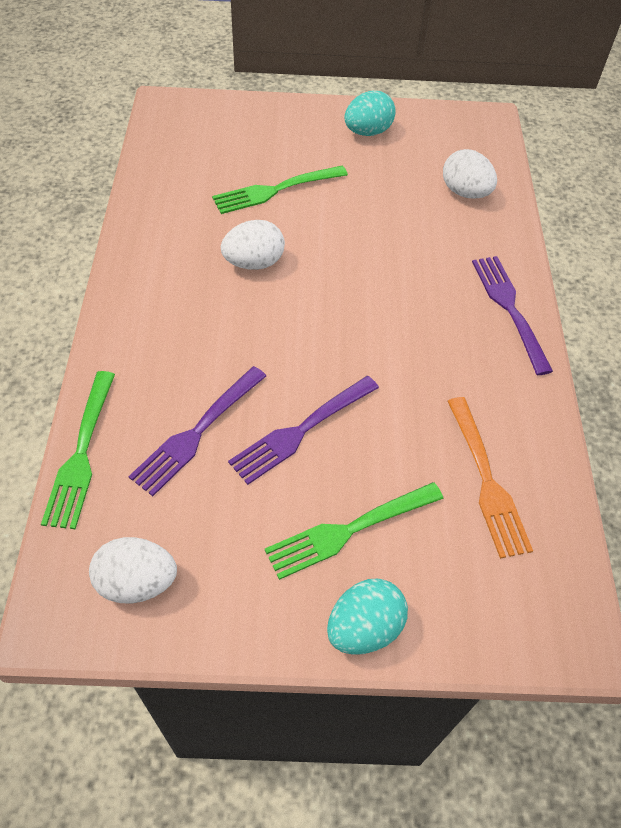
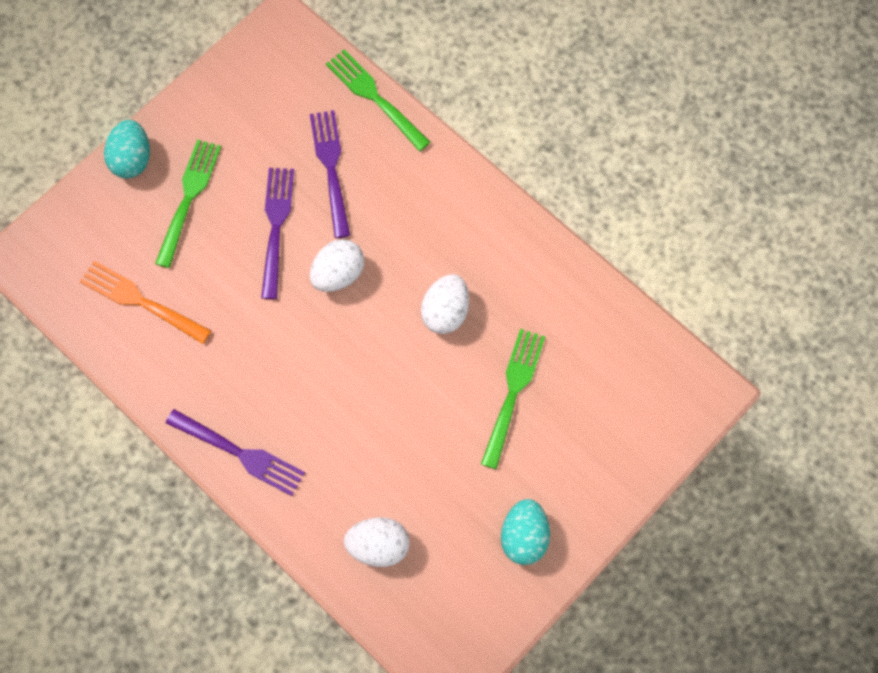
camera: 135 degrees right, 15 degrees up
(137, 582) = (264, 73): white egg -> white egg (338, 274)

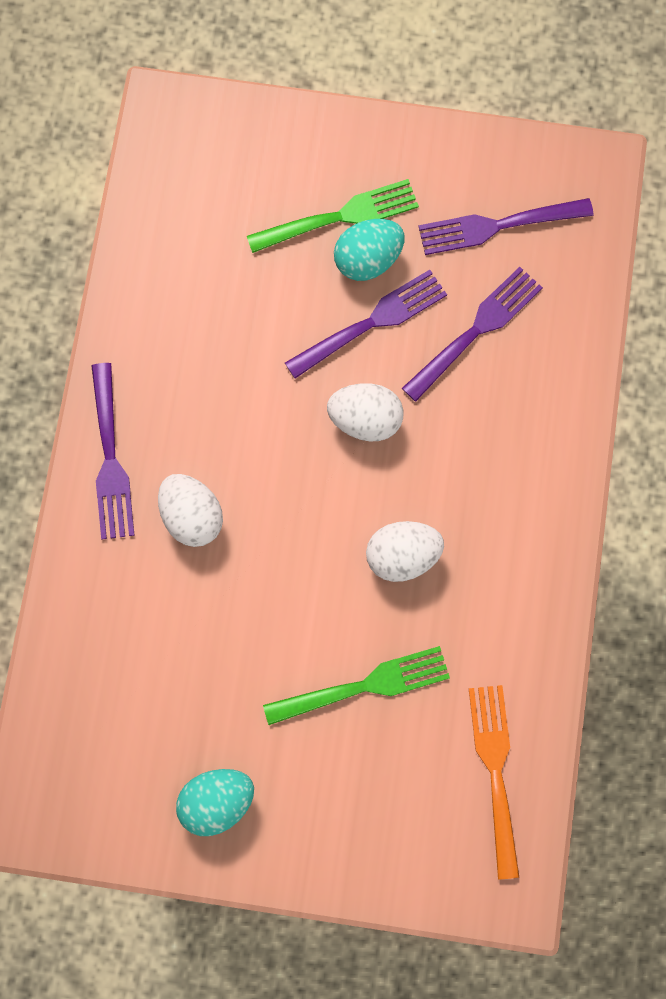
camera: 55 degrees right, 5 degrees up
(132, 159) = (340, 134): turquoise egg -> turquoise egg (368, 260)
(142, 301) = (199, 253): orange fork -> orange fork (496, 773)
(272, 107) = (499, 225): none -> purple fork
(376, 98) = (589, 319): green fork -> none
(378, 546) = (108, 661): white egg -> white egg (192, 517)

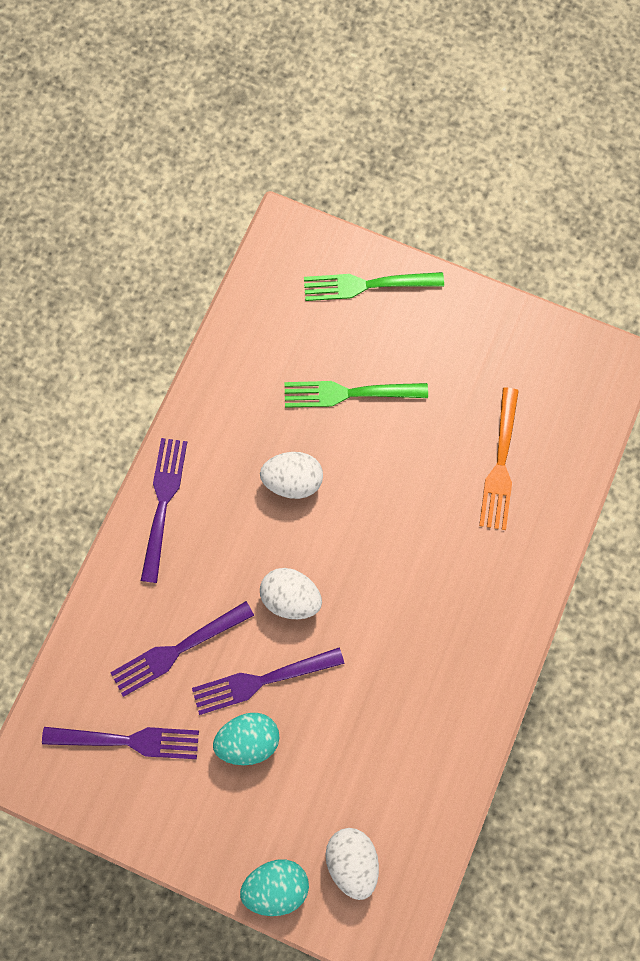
camera: 165 degrees left, 0 degrees up
(110, 457) = (505, 621): purple fork -> purple fork (163, 504)
(192, 517) = (449, 554): white egg -> white egg (352, 859)
(217, 802) = (477, 341): turquoise egg -> turquoise egg (276, 884)
(338, 217) = (263, 786): green fork -> green fork (368, 285)
(496, 773) = (271, 310): orange fork -> orange fork (500, 463)

